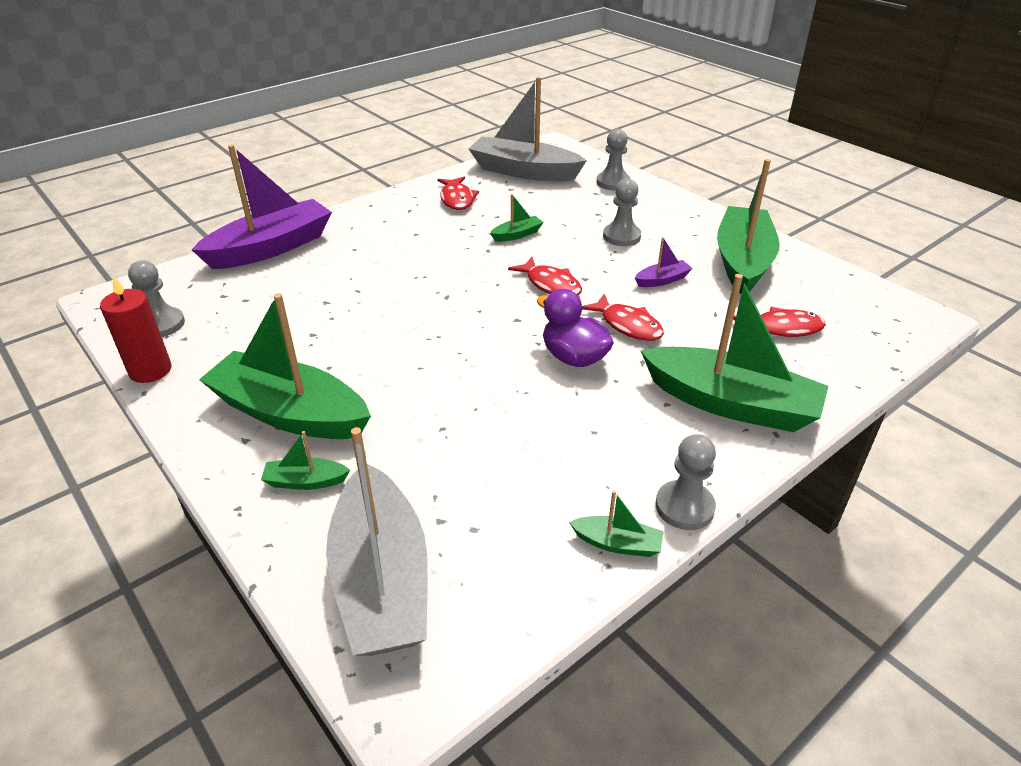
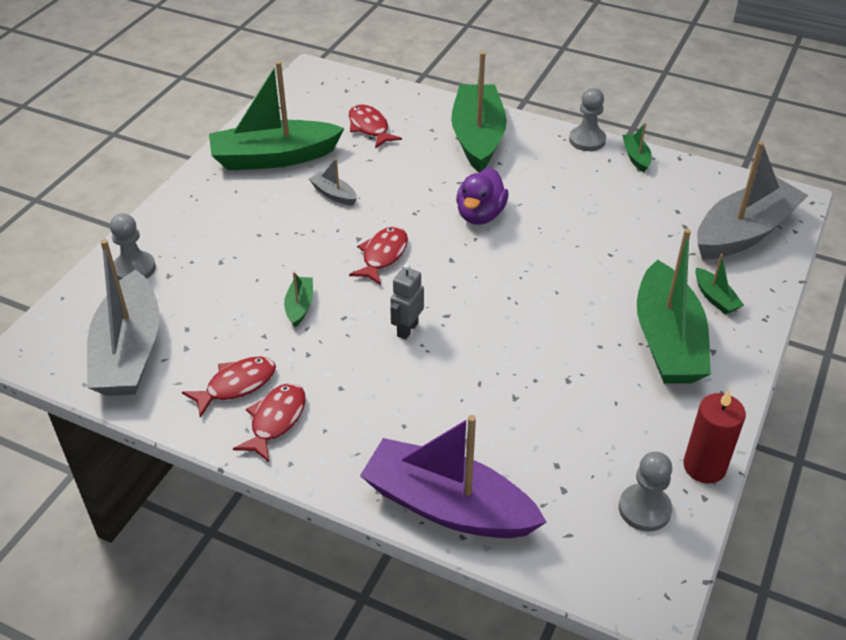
camera: 115 degrees left, 5 degrees up
(447, 274) = (407, 329): none -> grey robot
(517, 235) = (299, 306): green boat -> green boat turned 60 degrees clockwise
(621, 236) = (264, 234): grey pawn -> none
(627, 325) = (417, 198): red fish -> red fish (275, 420)
(662, 280) = (334, 194): purple boat -> grey boat

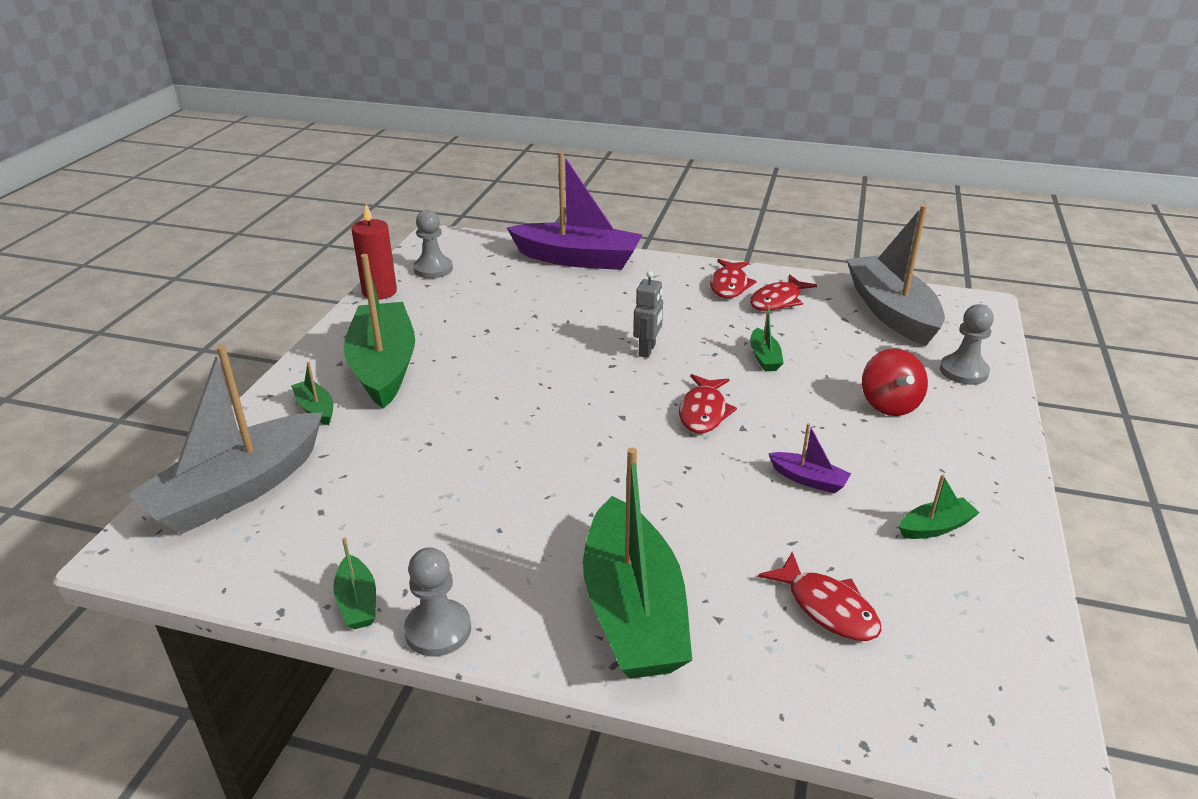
camera: 170 degrees right, 10 degrees down
(227, 245) = (889, 404): none -> red spinning top
(274, 158) = (935, 527): green boat -> green boat, size x0.42
(334, 194) = (808, 479): grey boat -> purple boat
(480, 215) = (599, 473): purple duck -> none

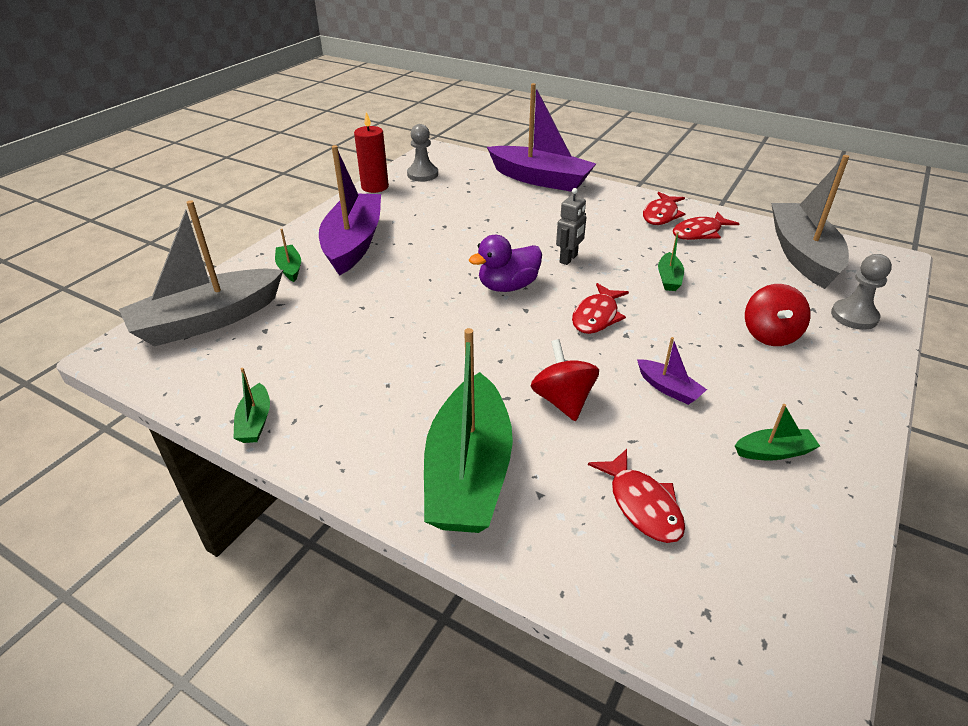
camera: 15 degrees right, 5 degrees up
(383, 367) = (353, 243): green boat -> purple boat
(438, 630) = (306, 456): grey pawn -> none
(591, 392) = (508, 286): none -> purple duck
(703, 512) = (563, 400): none -> red spinning top

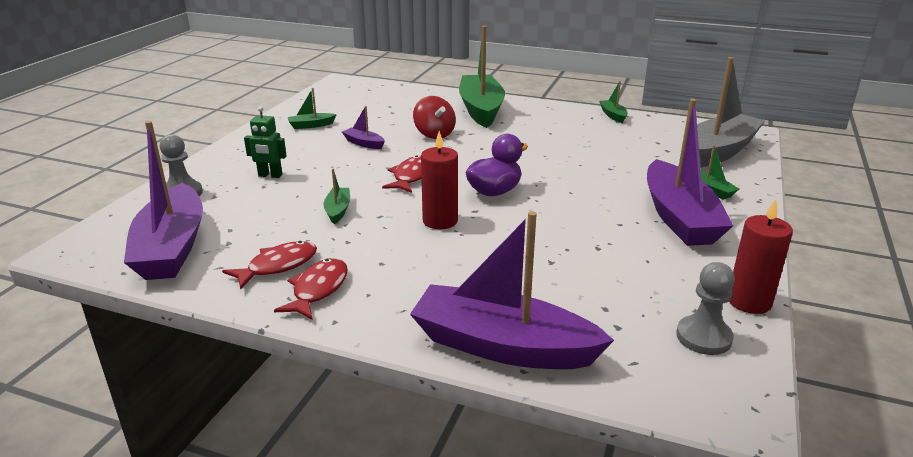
camera: 170 degrees right, 10 degrees down
(568, 259) = (440, 221): grey robot -> red candle
(642, 504) = (390, 107): red fish -> none
(770, 335) = (270, 175): red spinning top -> green robot
(802, 255) = (172, 247): grey boat -> purple boat

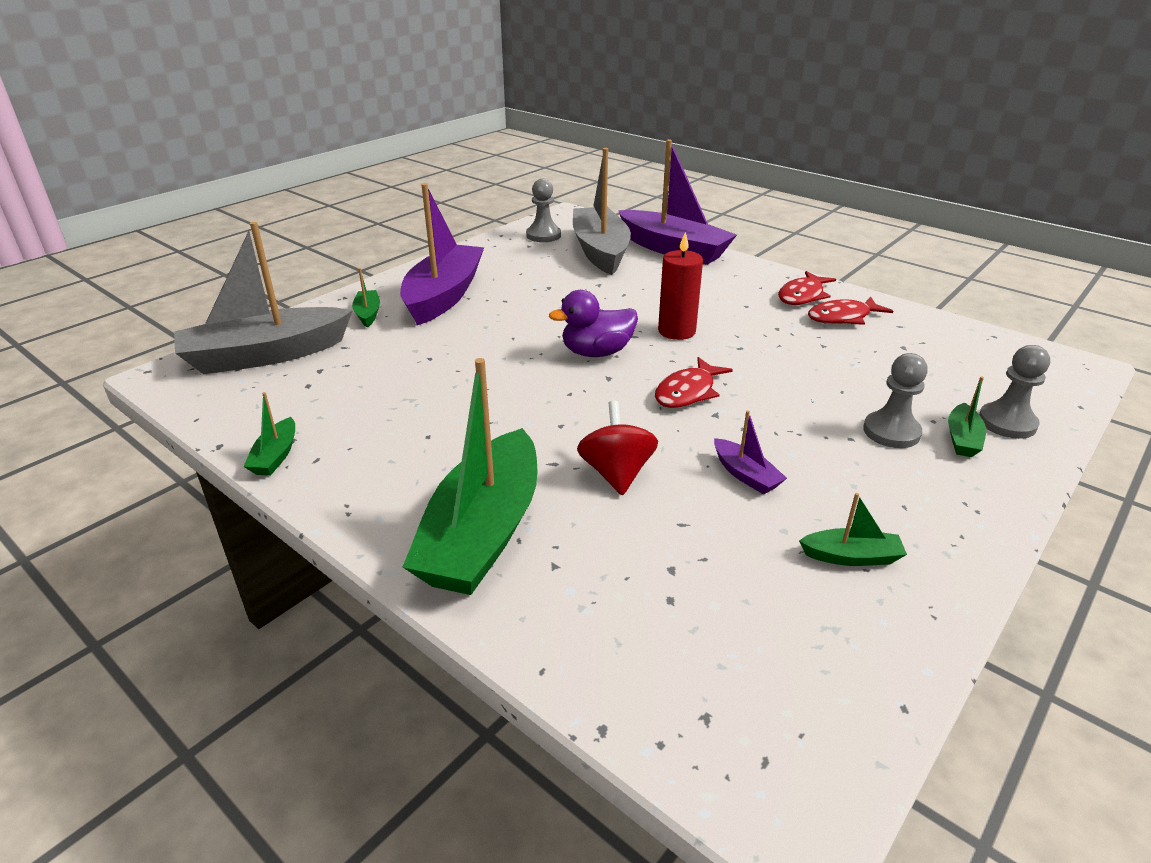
camera: 160 degrees left, 5 degrees up
(172, 247) = (963, 351): purple boat -> none
(270, 175) = (891, 432): green robot -> grey pawn
(338, 210) = (788, 361): green boat -> green boat (962, 439)
(596, 318) = (600, 251): none -> grey boat
(749, 302) = (487, 244): red candle -> none

